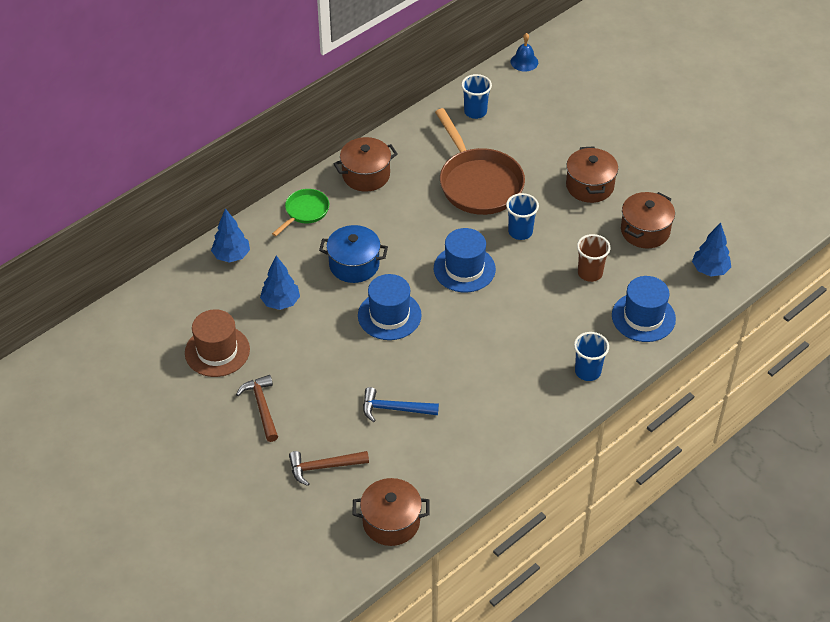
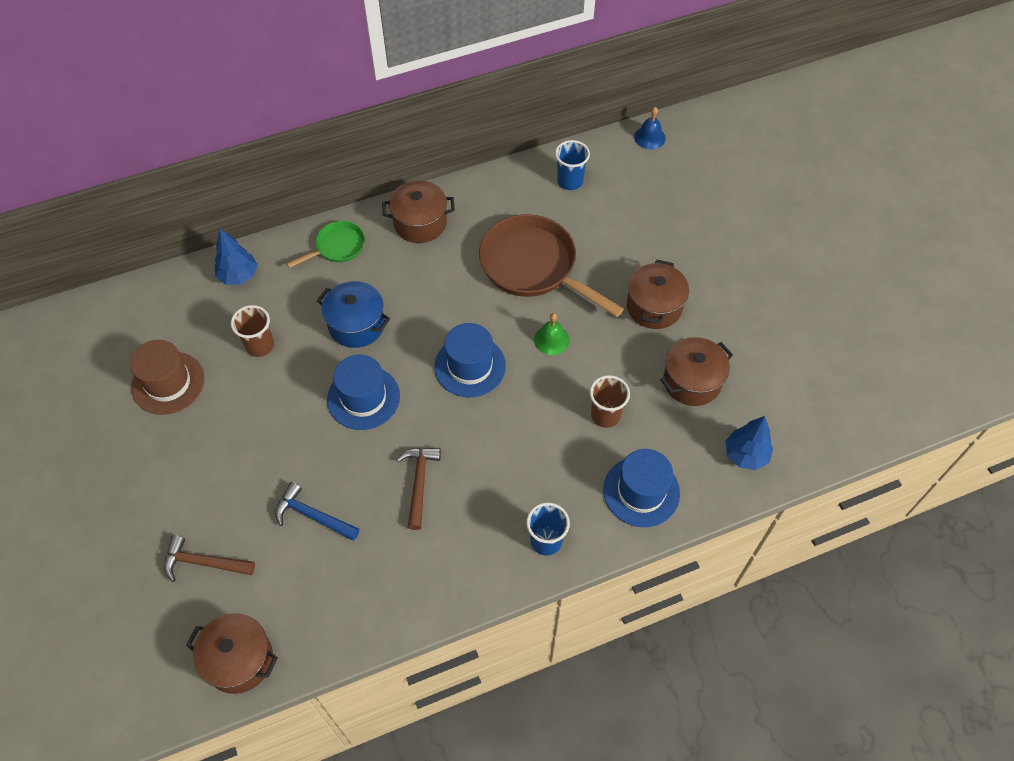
camera: 20 degrees right, 10 degrees up
(262, 407) = (178, 465): brown hammer -> brown hammer (419, 483)
(280, 302) = (260, 346): blue tree -> brown cup
(478, 183) = (533, 266): brown pan -> brown pan turned 135 degrees clockwise
(520, 232) = (551, 340): blue cup -> green bell

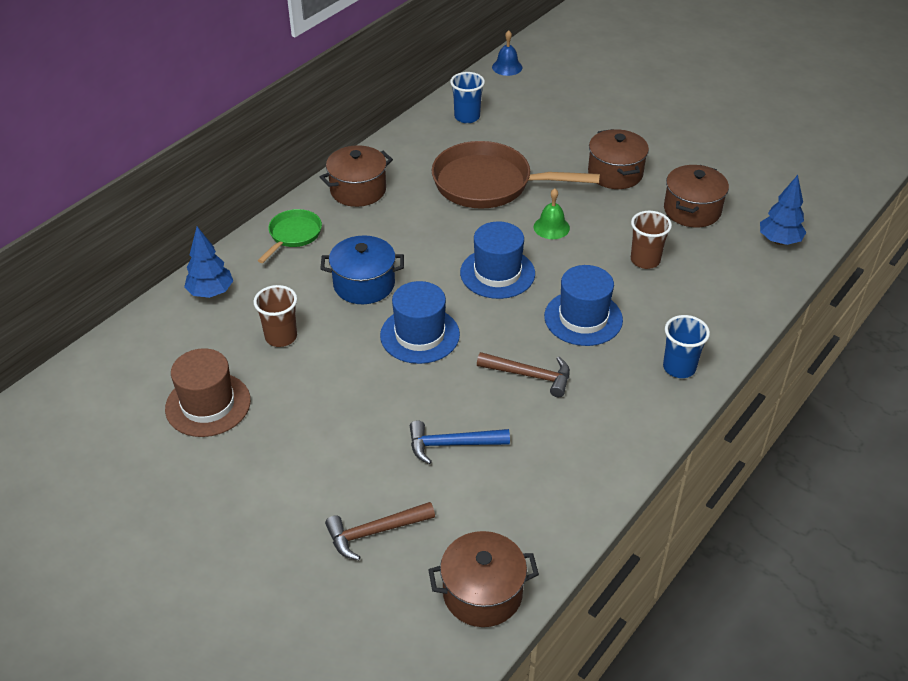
camera: 30 degrees left, 15 degrees down
(419, 483) = (530, 375): brown hammer -> brown hammer turned 135 degrees clockwise
(641, 491) = (723, 299): blue hat -> blue hat (583, 318)

